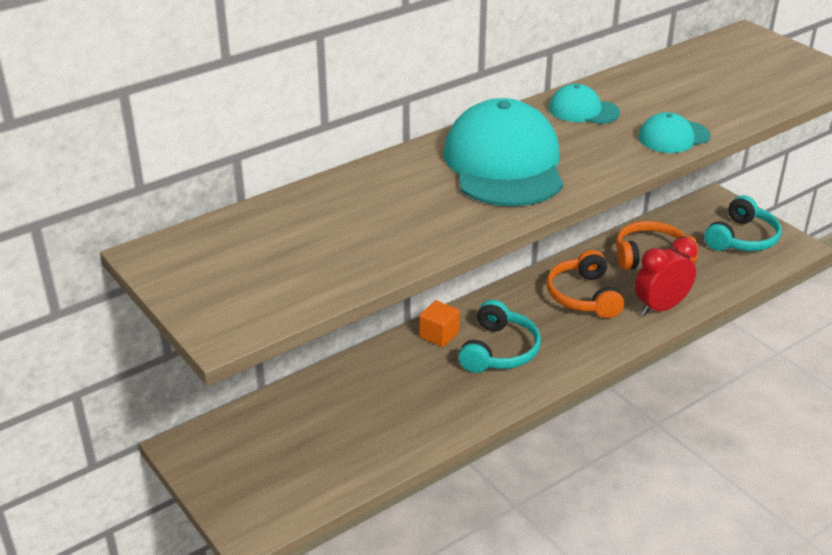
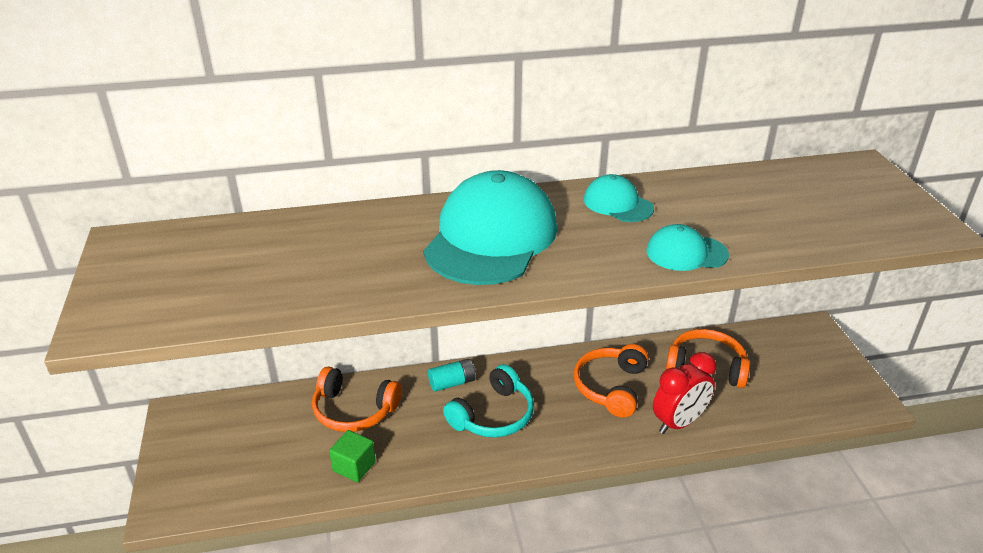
camera: 25 degrees right, 0 degrees up
(364, 387) = (354, 410): none -> orange headphones
(406, 433) = (354, 466): none -> green cube
(439, 335) = (452, 383): orange cube -> turquoise battery
(660, 307) = (679, 423): red clock -> red clock turned 150 degrees clockwise
(742, 238) = (815, 376): turquoise headphones -> none

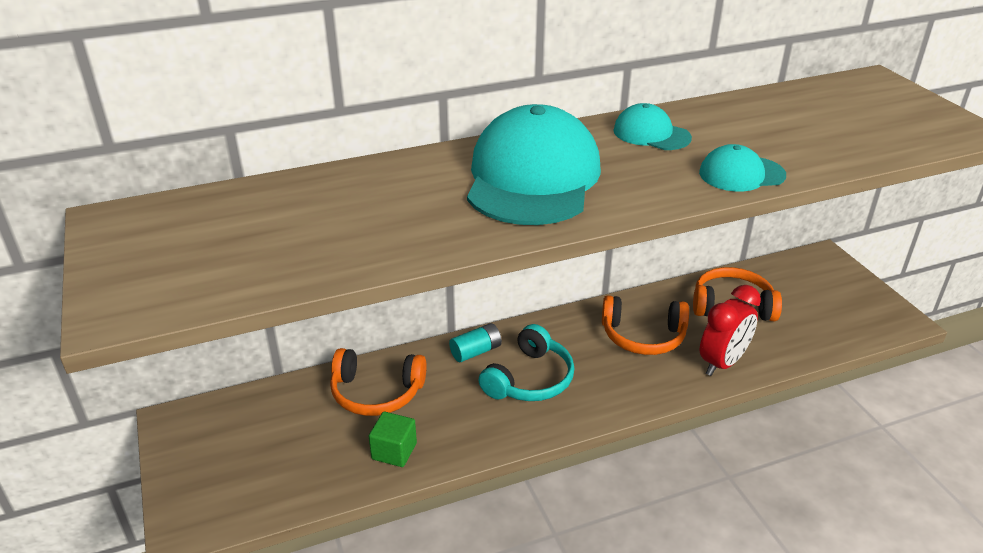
camera: 10 degrees left, 0 degrees up
(611, 387) = (643, 336): orange headphones -> orange headphones turned 90 degrees counterclockwise

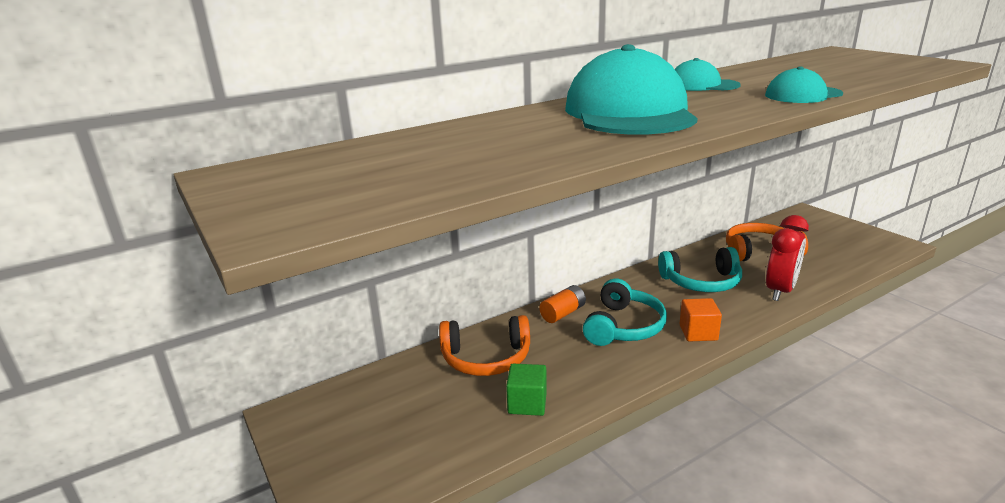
camera: 10 degrees left, 10 degrees down
(476, 351) = (563, 313): turquoise battery -> orange battery
(603, 400) = (698, 332): none -> orange cube
(643, 336) = (701, 282): orange headphones -> turquoise headphones

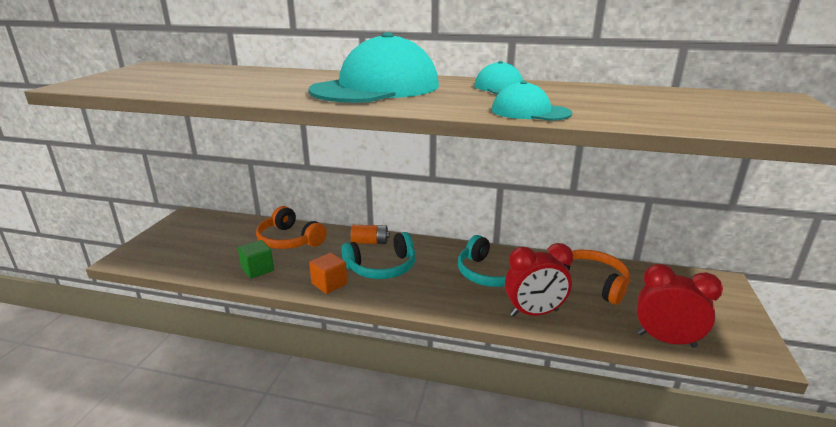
camera: 45 degrees right, 0 degrees up
(698, 332) = (413, 297): orange cube -> orange cube (329, 284)
(859, 262) = (666, 340): none -> red clock

